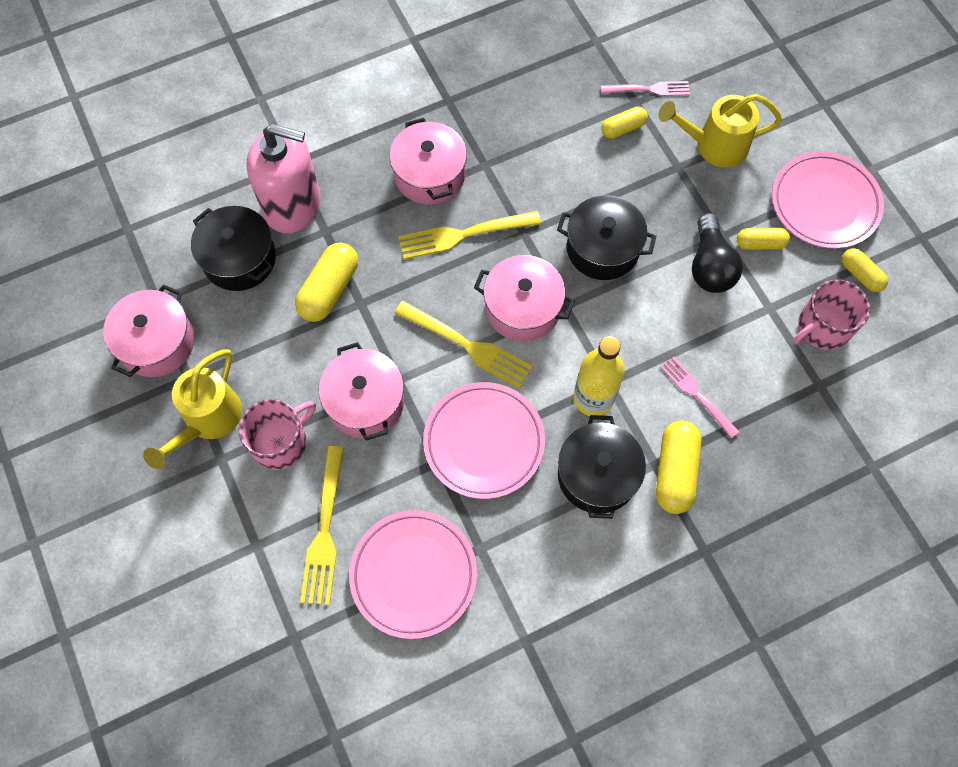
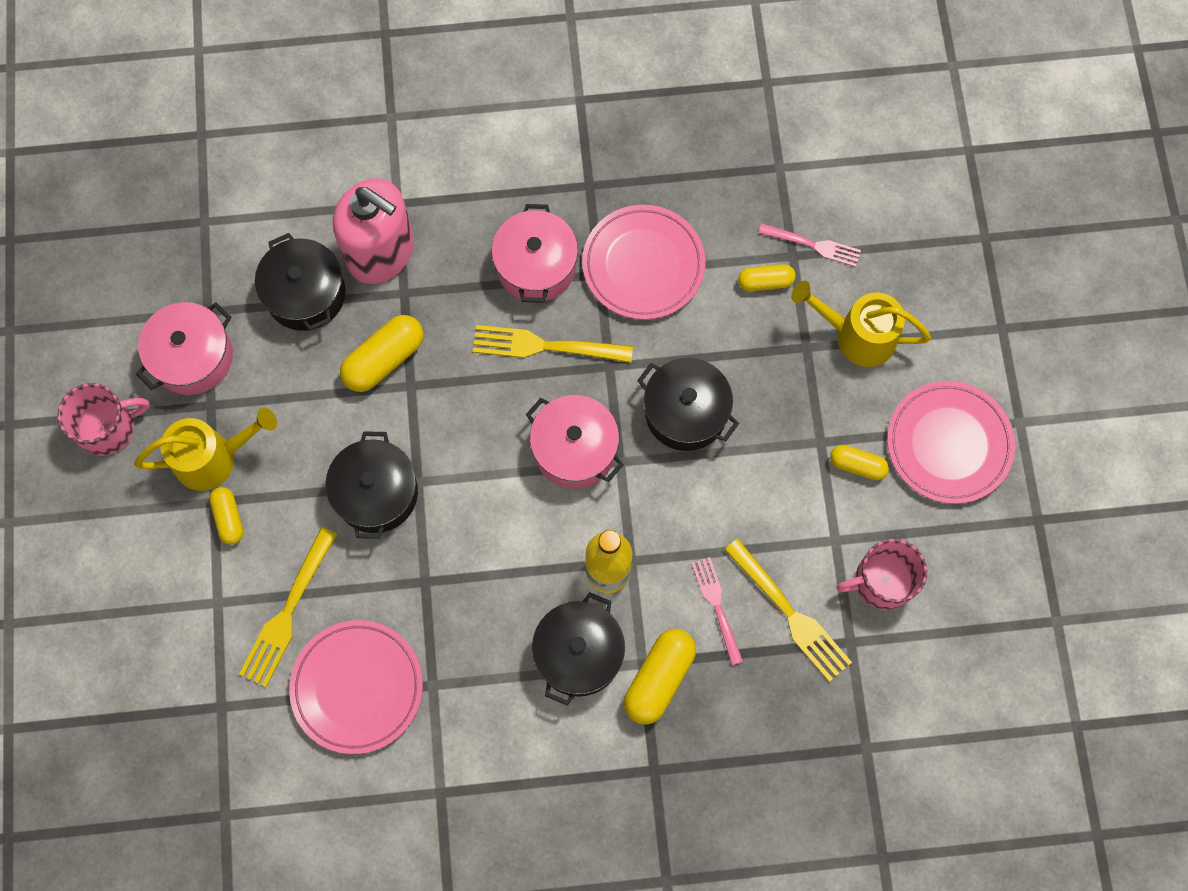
camera: 20 degrees right, 5 degrees up
(208, 421) = (214, 458): yellow watering can -> yellow watering can turned 150 degrees counterclockwise
(280, 442) = (278, 505): pink mug -> pink mug (108, 427)
(365, 402) = (376, 493): pink pot -> black pot
(466, 345) = (501, 469): yellow fork -> yellow fork (789, 613)
(484, 442) = (478, 578): pink plate -> pink plate (643, 265)
(710, 265) = (792, 471): black light bulb -> none
(860, 275) = (950, 538): yellow capsule -> yellow capsule (229, 518)

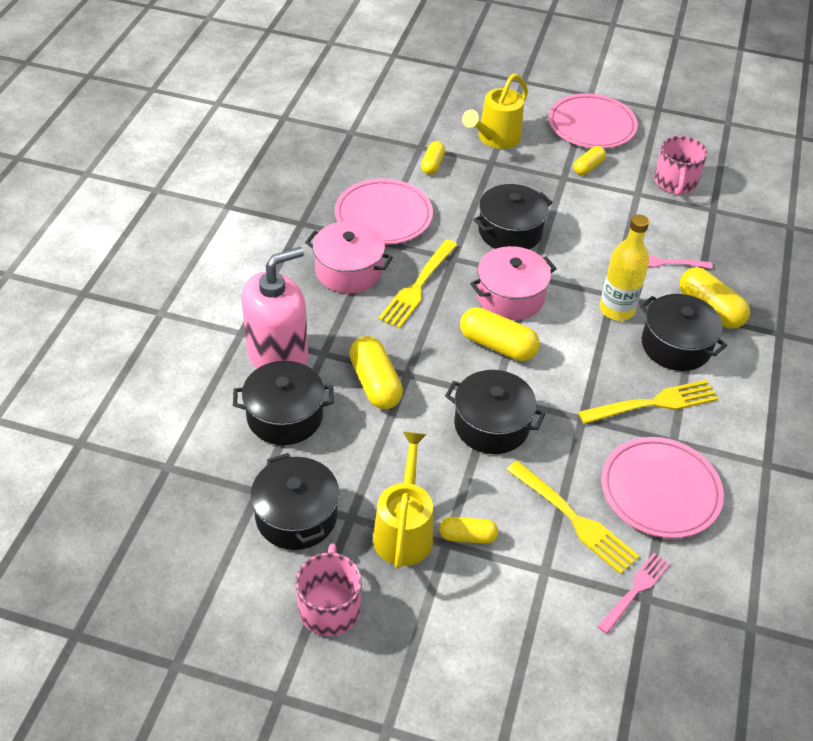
camera: 70 degrees left, 25 degrees down
(193, 357) = (296, 516): pink pot -> black pot
(492, 461) = (497, 345): none -> yellow capsule
(789, 613) = (682, 230): yellow fork -> yellow fork (652, 404)
(812, 245) = (418, 136): pink fork -> pink fork (635, 591)

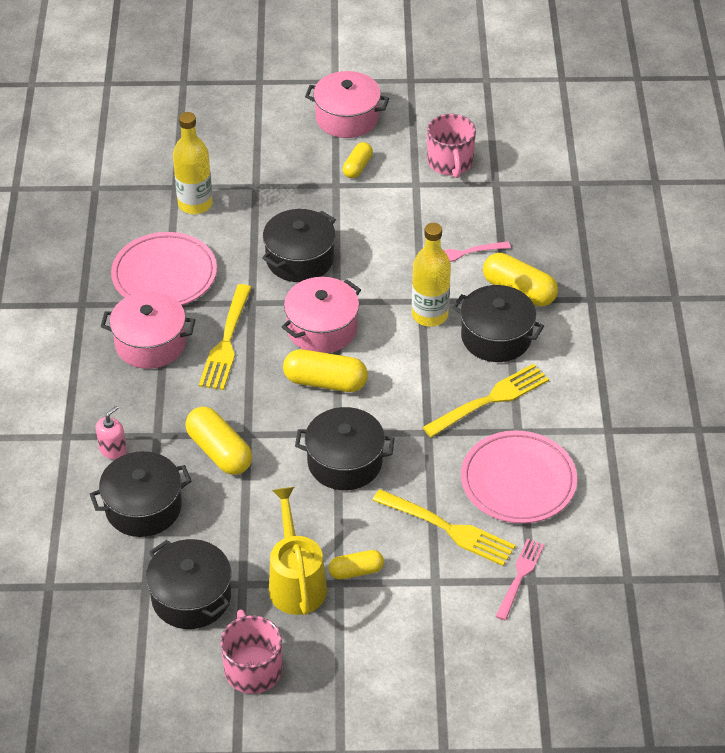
camera: 15 degrees left, 0 degrees up
(278, 356) = (113, 450): pink soap dispenser -> pink soap dispenser, size x0.41
(432, 164) = (195, 204): yellow capsule -> yellow bottle
(495, 139) = (251, 158): yellow watering can -> none
(591, 126) = (347, 118): pink plate -> pink pot

